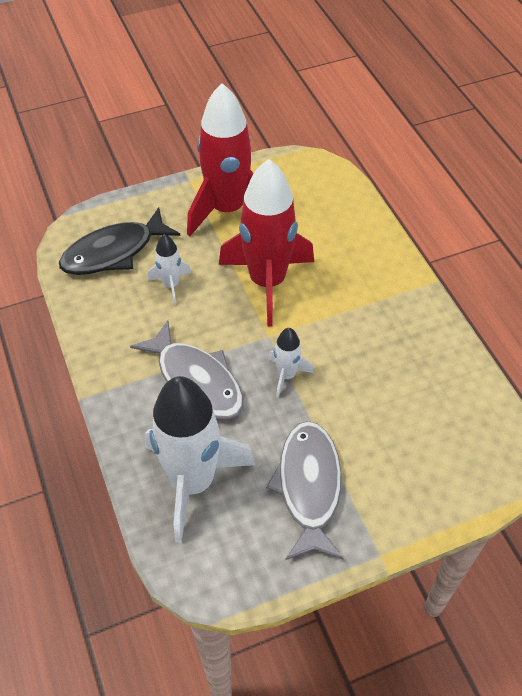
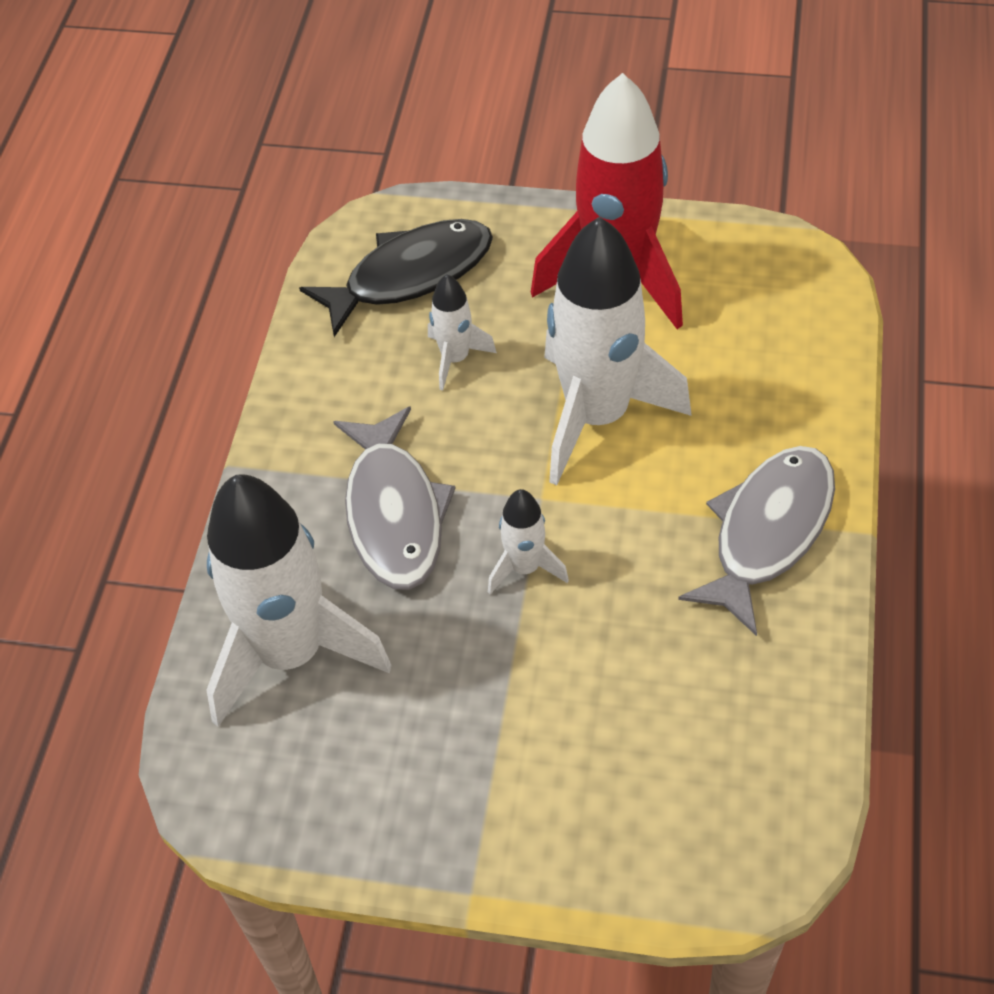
camera: 35 degrees right, 0 degrees up
(114, 252) = (410, 275): black fish -> black fish turned 150 degrees clockwise
(267, 282) = (597, 416): red rocket -> white rocket
(309, 487) = (441, 743): grey fish -> grey fish (768, 532)

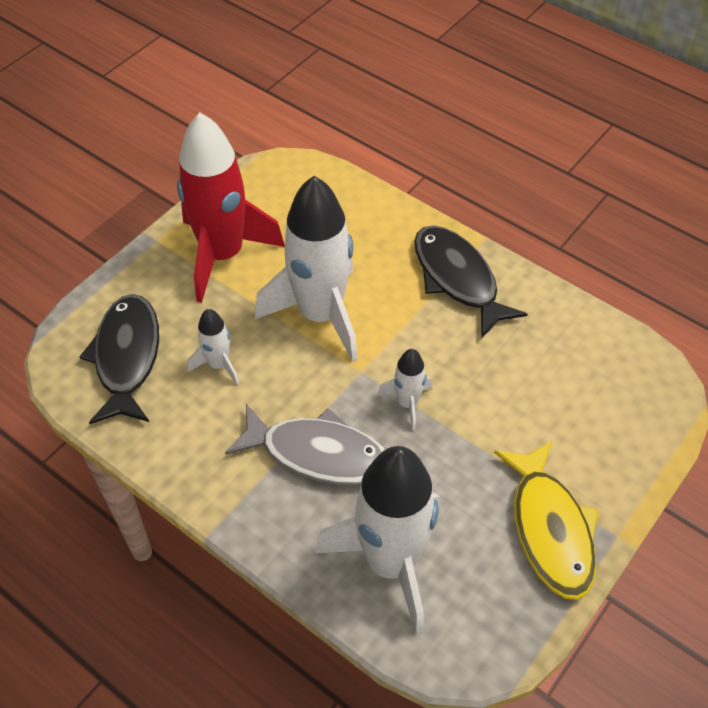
camera: 65 degrees left, 0 degrees up
(434, 807) = (550, 529): none -> yellow fish
(768, 532) = (457, 279): grey fish -> black fish

